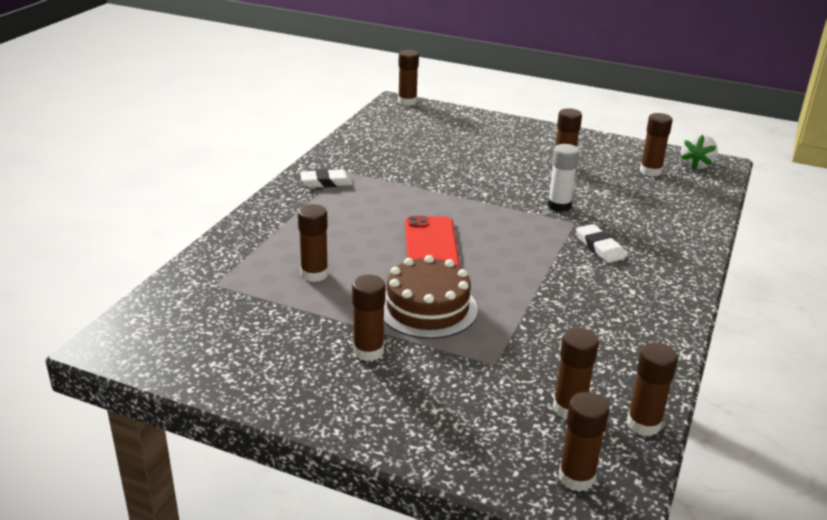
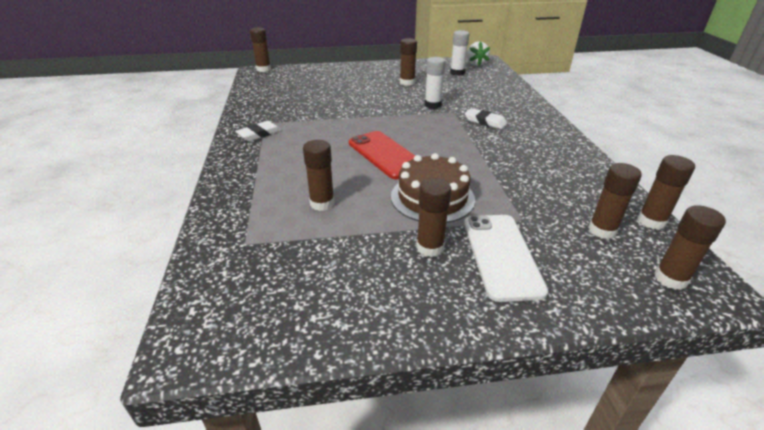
camera: 30 degrees left, 5 degrees up
(428, 385) = (501, 255): none -> white phone
(650, 171) = (457, 73): brown glue stick -> white glue stick

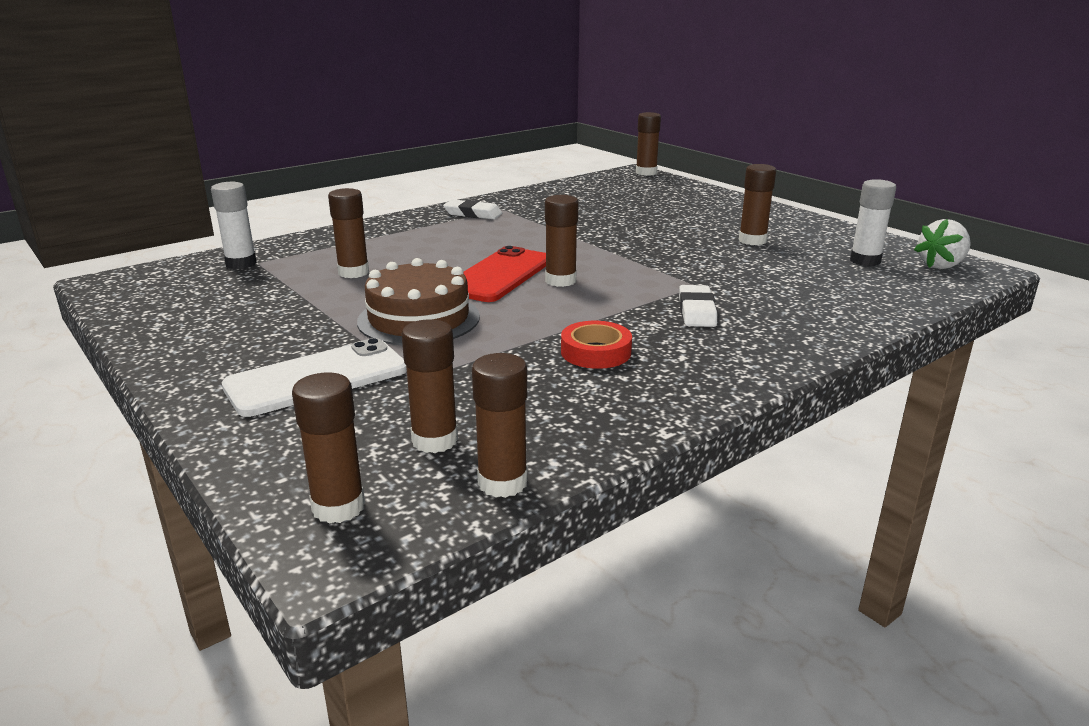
camera: 60 degrees right, 10 degrees down
(430, 247) = (306, 337): brown glue stick -> brown glue stick (560, 281)
(433, 105) = (698, 270): white glue stick -> white glue stick (241, 264)
(517, 158) = (595, 352): none -> red tape

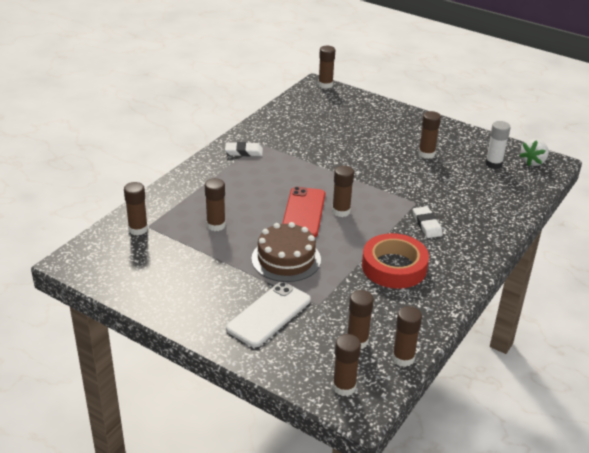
camera: 20 degrees left, 10 degrees up
(241, 264) = (138, 229): white glue stick -> brown glue stick
(595, 352) = (394, 267): red tape -> red tape, size x1.75

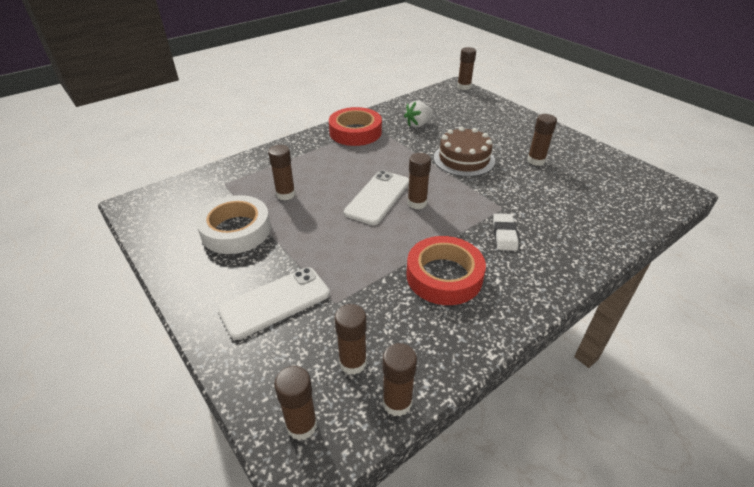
camera: 20 degrees right, 5 degrees up
(138, 229) = (213, 185): brown glue stick -> none
(192, 265) = (236, 230): none -> white tape
(244, 152) = (355, 132): white eraser -> red tape
(286, 259) = (331, 242): brown cake -> brown cake (464, 159)
(303, 212) = (378, 197): red phone -> white phone
(493, 164) = (608, 182): white glue stick -> none
(533, 162) = (656, 187): white strawberry -> white strawberry (418, 124)

